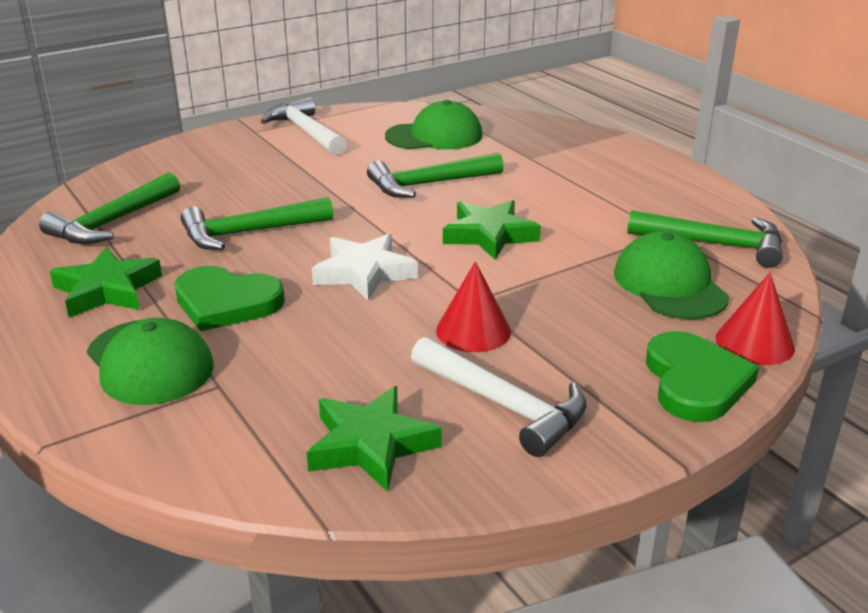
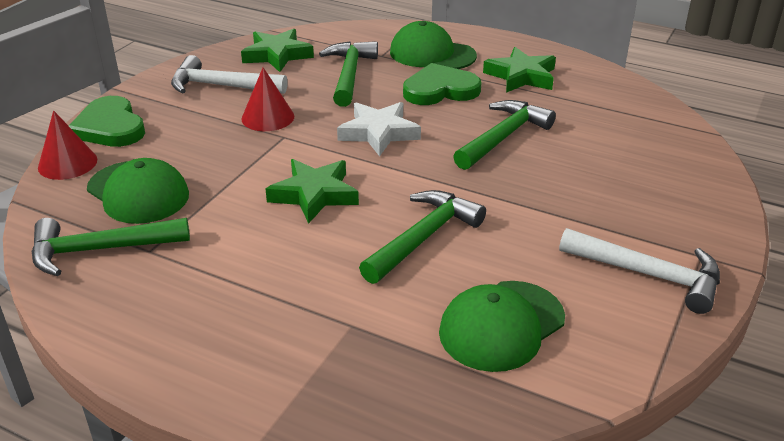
camera: 150 degrees right, 5 degrees up
(112, 222) = (610, 115): green hammer -> green hammer (349, 75)

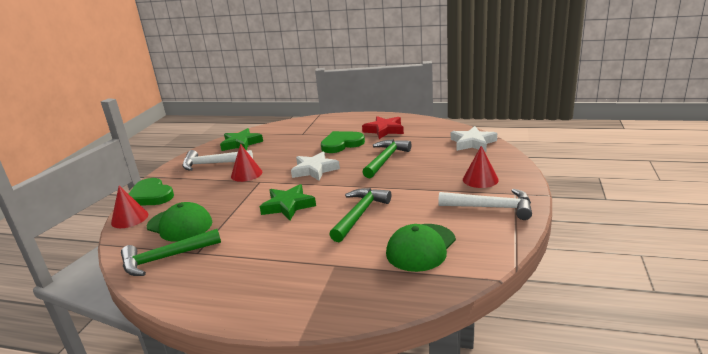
camera: 10 degrees left, 10 degrees down
(349, 75) = (287, 146): green hammer -> none
(432, 54) = (330, 128): green cap -> none
(521, 76) = (384, 130): green star -> red star
(651, 213) = (480, 179): none -> red cone
(666, 134) = (473, 143): none -> white star

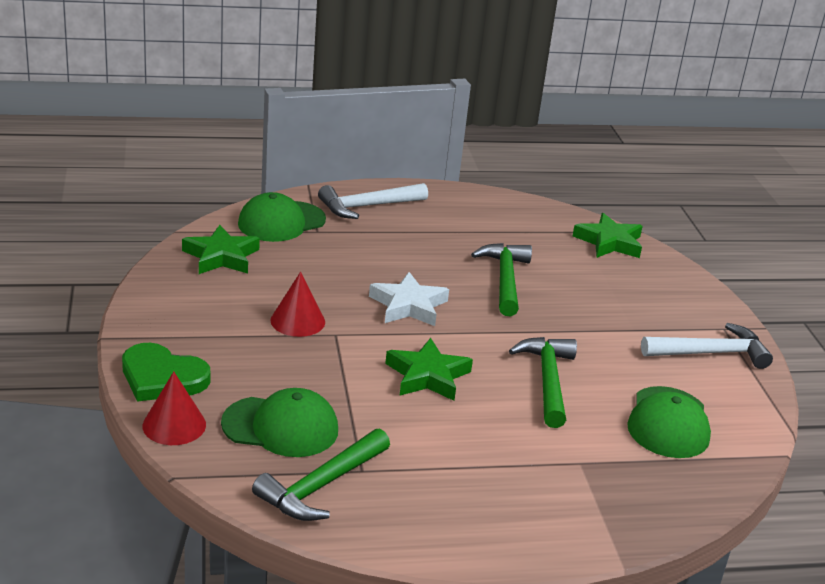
camera: 30 degrees left, 5 degrees up
(213, 164) = (212, 303): white hammer -> white hammer (368, 206)
(288, 129) = (281, 222): none -> green cap
(341, 144) = (407, 251): green heart -> none
(384, 130) = (455, 220): red star -> none
(473, 143) = (609, 242): white star -> green star
(480, 179) = (665, 308): red cone -> none

